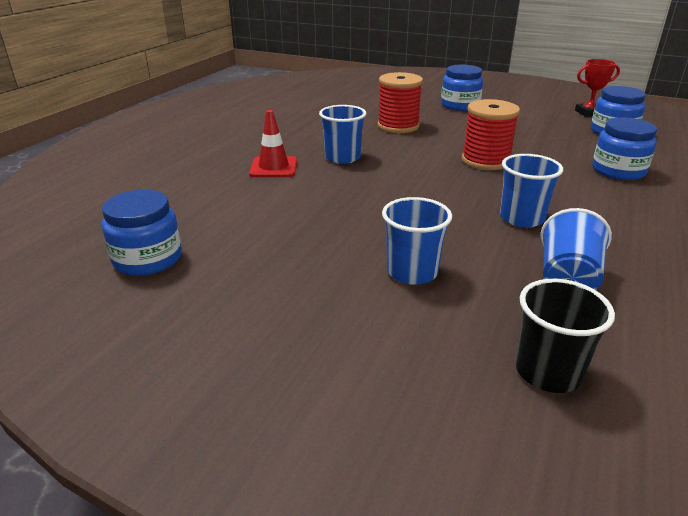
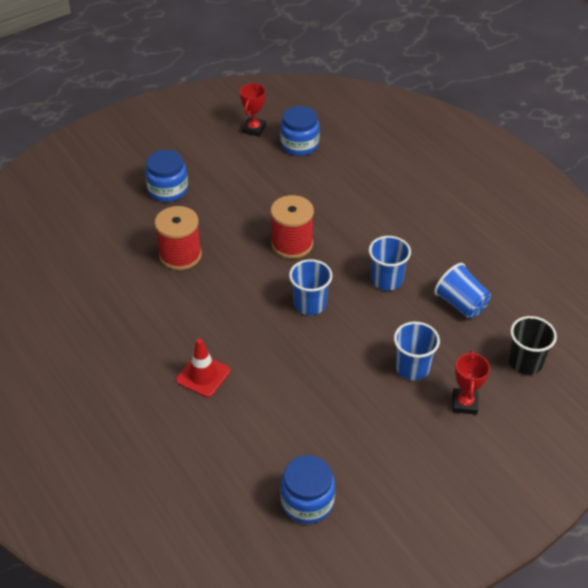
camera: 60 degrees left, 15 degrees up
(342, 158) = (219, 323): blue cup -> blue cup (310, 304)
(398, 332) = (464, 403): none -> red trophy
(618, 171) = (359, 190): blue jar -> none

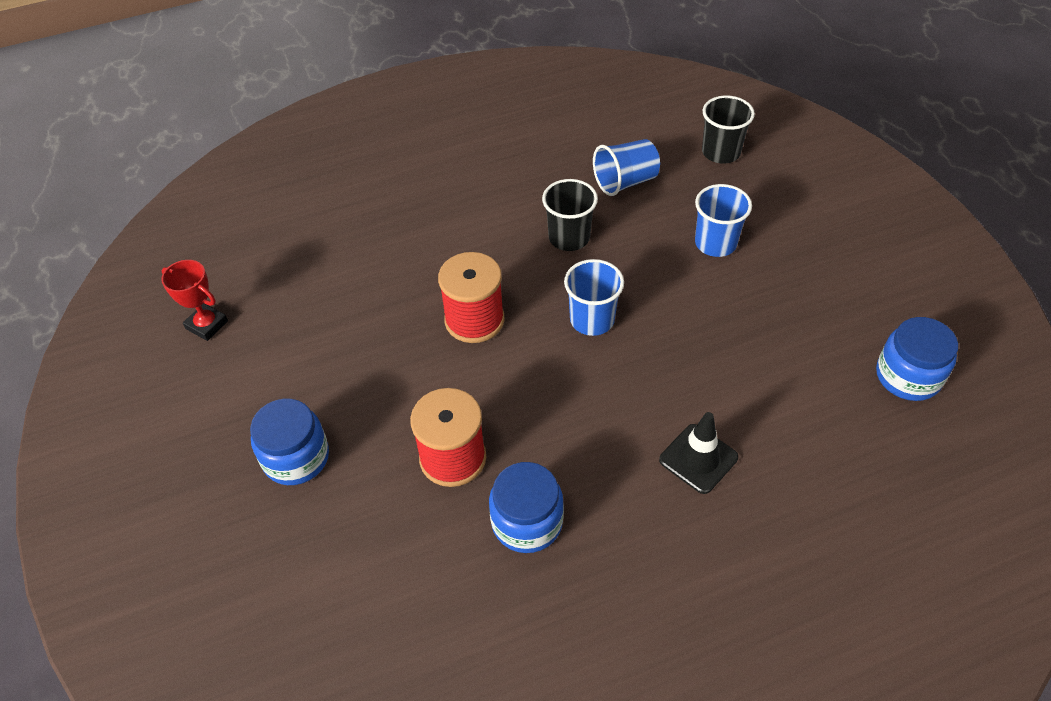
camera: 75 degrees left, 5 degrees up
(203, 375) = (698, 459): red traffic cone -> black traffic cone
(299, 145) = (271, 277): blue jar -> blue jar (527, 522)
(386, 280) = (569, 237): blue cup -> black cup
(464, 403) = (773, 211): red trophy -> none

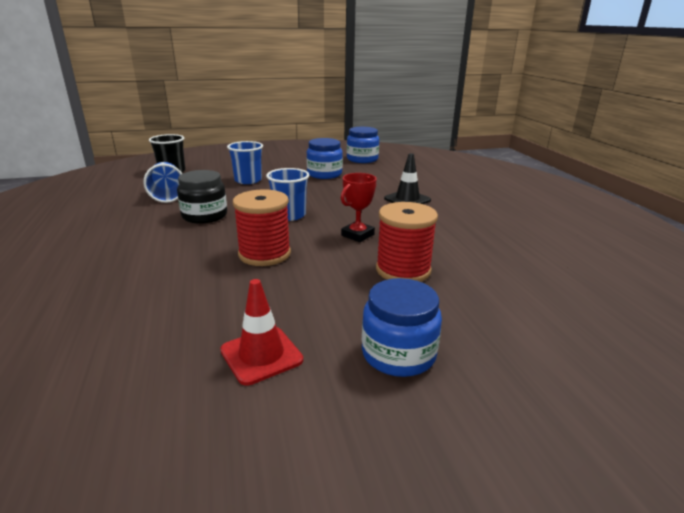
camera: 85 degrees left, 25 degrees down
(207, 325) = (149, 447): red trophy -> red trophy (357, 235)
(295, 359) = (261, 355): none -> red traffic cone
(527, 522) = (457, 247): blue jar -> blue jar (324, 174)
(569, 237) = (204, 216): black cup -> black jar

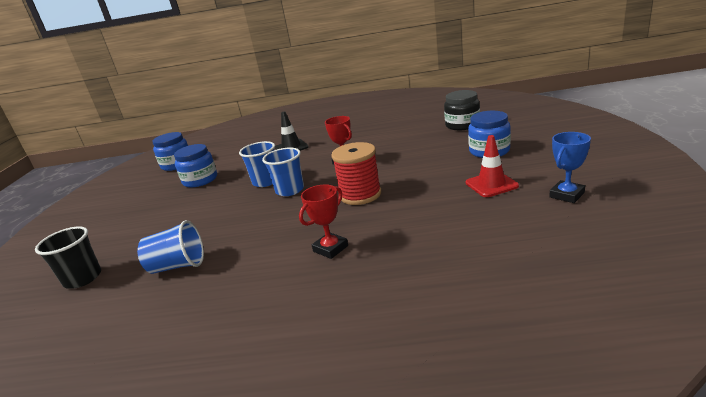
camera: 70 degrees left, 0 degrees up
(152, 251) = (330, 248): none -> red trophy
(191, 445) = (566, 195): none -> blue trophy
(204, 216) = (260, 232): black jar -> black jar (462, 125)
(248, 180) = (177, 219): blue cup -> blue cup (266, 181)
(403, 270) = (402, 149): red spool -> none

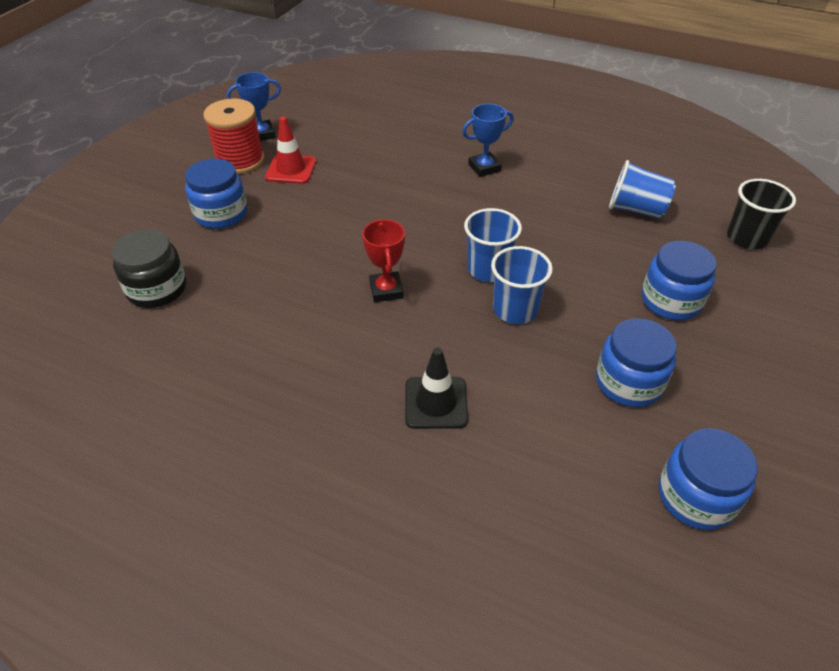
camera: 160 degrees left, 20 degrees up
(166, 217) = (671, 301): none -> blue jar
(330, 248) = (484, 168): red trophy -> blue trophy
(360, 195) = (414, 217): red spool -> red spool (240, 161)

